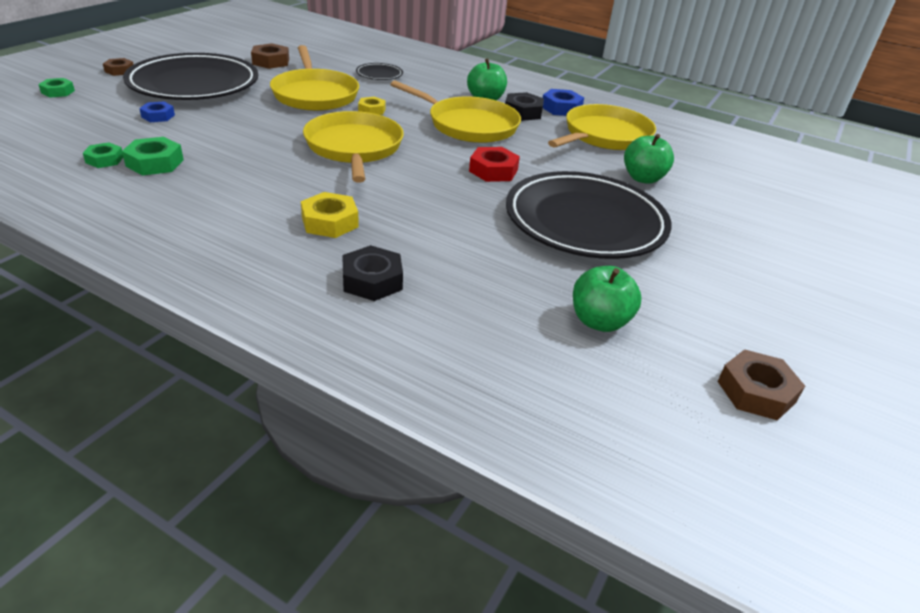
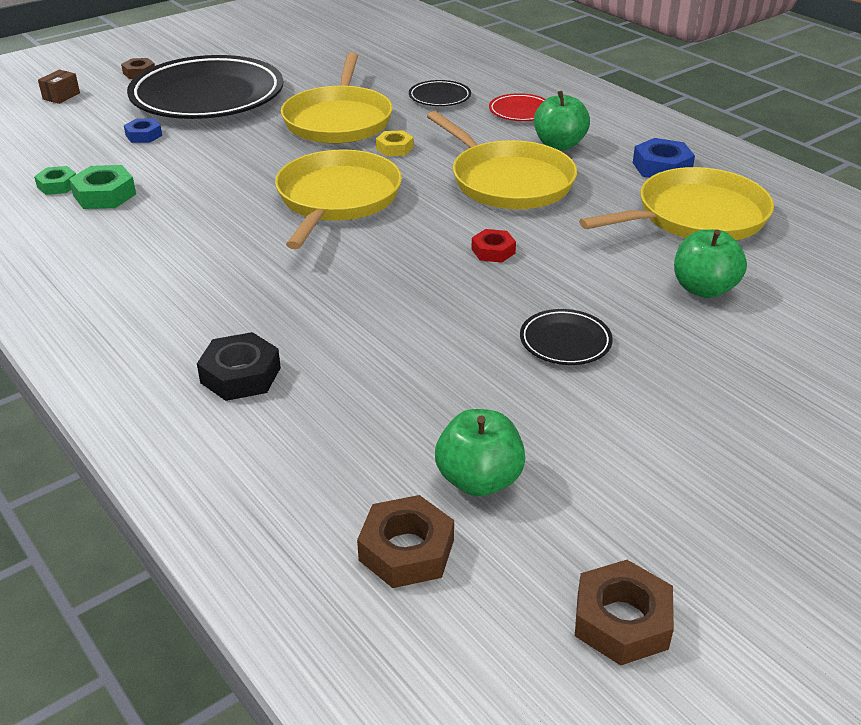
camera: 25 degrees right, 0 degrees up
(58, 92) = (61, 96): green nut -> brown box
(271, 61) = (316, 70): brown nut -> brown nut (406, 550)
(330, 222) = (242, 294): yellow nut -> none
(443, 80) = (520, 111): none -> red plate
(493, 171) = (493, 251): red nut -> red nut, size x0.65
(523, 112) = (599, 169): black nut -> none
(585, 222) = (565, 342): black plate -> black plate, size x0.41

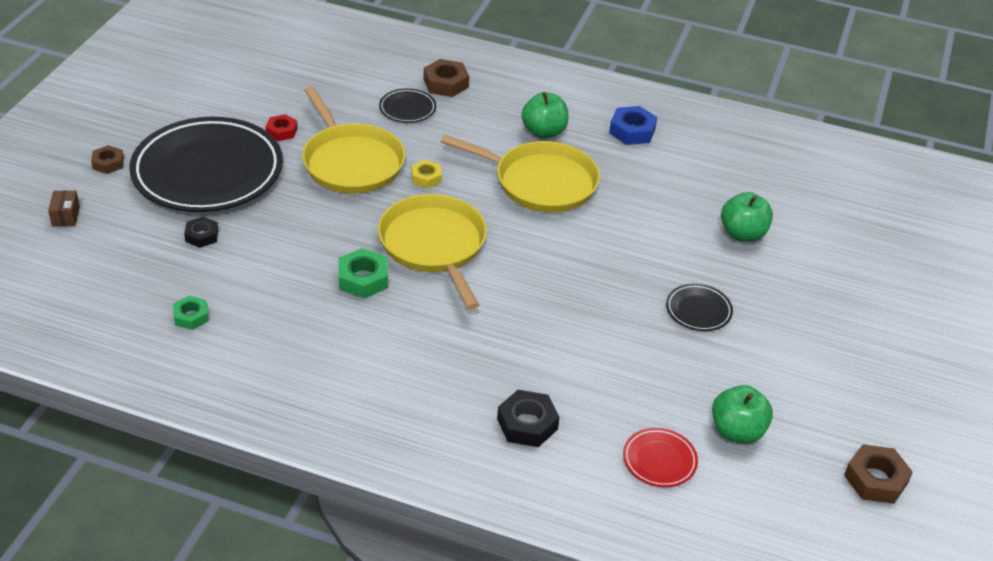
camera: 35 degrees left, 5 degrees up
(104, 195) = (244, 311): green nut -> green nut (363, 279)
(144, 135) = (202, 236): blue nut -> black nut
(406, 550) = (740, 493): brown nut -> brown nut (446, 83)
(493, 251) = (589, 253): red nut -> red nut (282, 131)
(520, 111) = (485, 105): red plate -> red plate (659, 460)
(695, 216) = (690, 171): yellow pan -> none

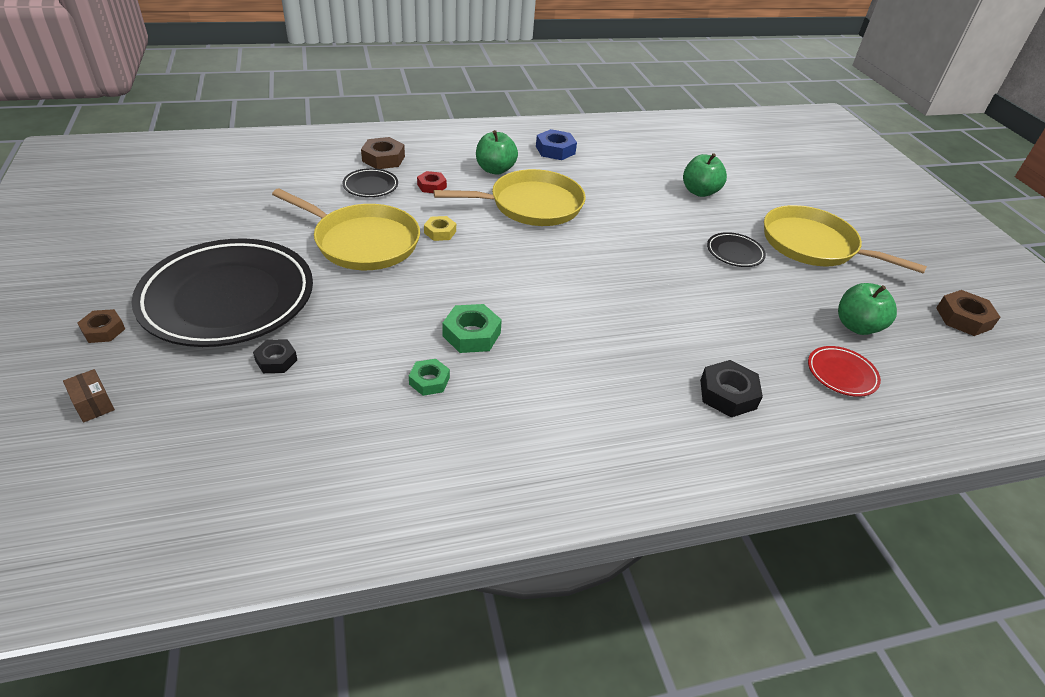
camera: 35 degrees left, 0 degrees up
(191, 316) = (338, 445): green nut -> green nut (429, 381)
(282, 131) = (272, 238): red nut -> red nut (432, 186)
(434, 246) = (502, 282): yellow pan -> yellow pan (813, 245)

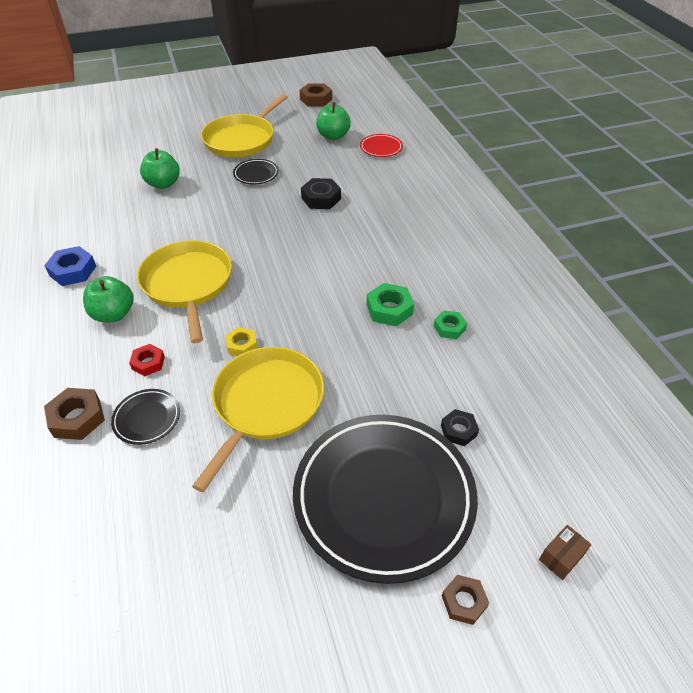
camera: 90 degrees left, 5 degrees up
(728, 394) = (413, 191): black nut -> black nut (321, 198)

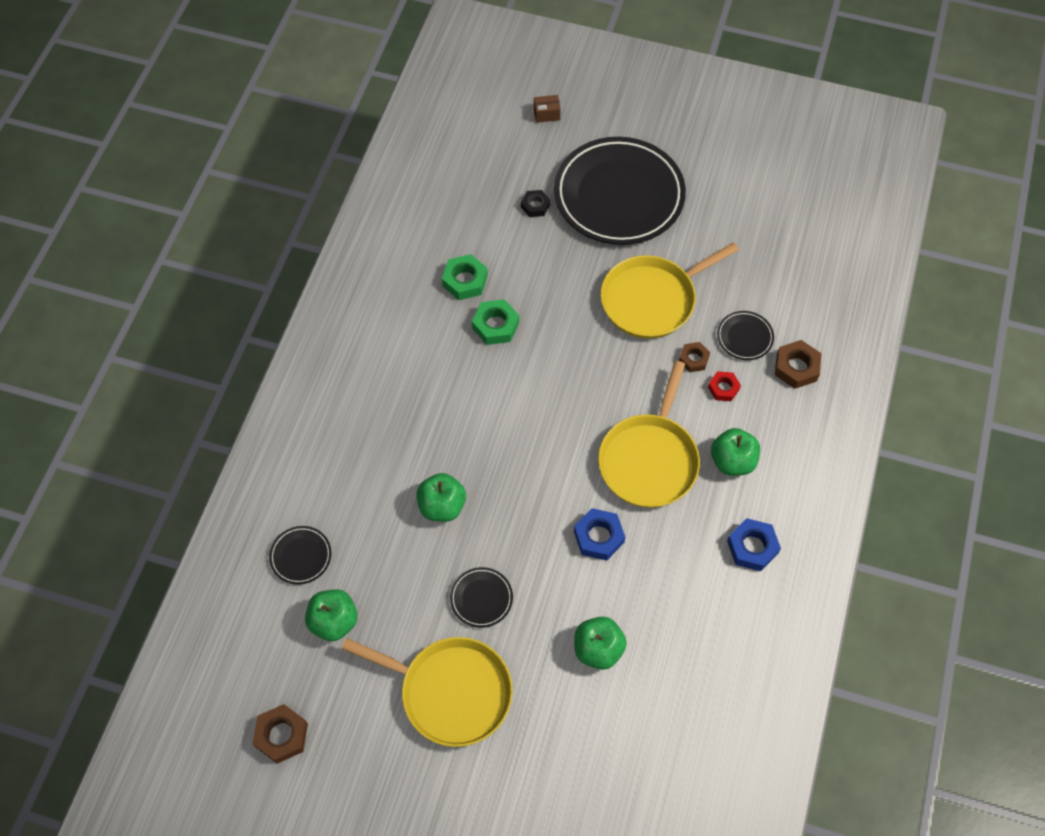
camera: 145 degrees left, 15 degrees up
(199, 228) = (598, 537): none -> blue nut
(242, 139) = (450, 692): yellow pan -> yellow pan turned 45 degrees clockwise
(242, 345) = (639, 361): yellow nut -> none
(321, 198) = (442, 506): black nut -> green apple
(381, 148) = (301, 556): red plate -> black plate
(449, 328) = (465, 281): green nut -> green nut, size x1.54
(464, 601) = (618, 126): brown nut -> brown nut (693, 359)

